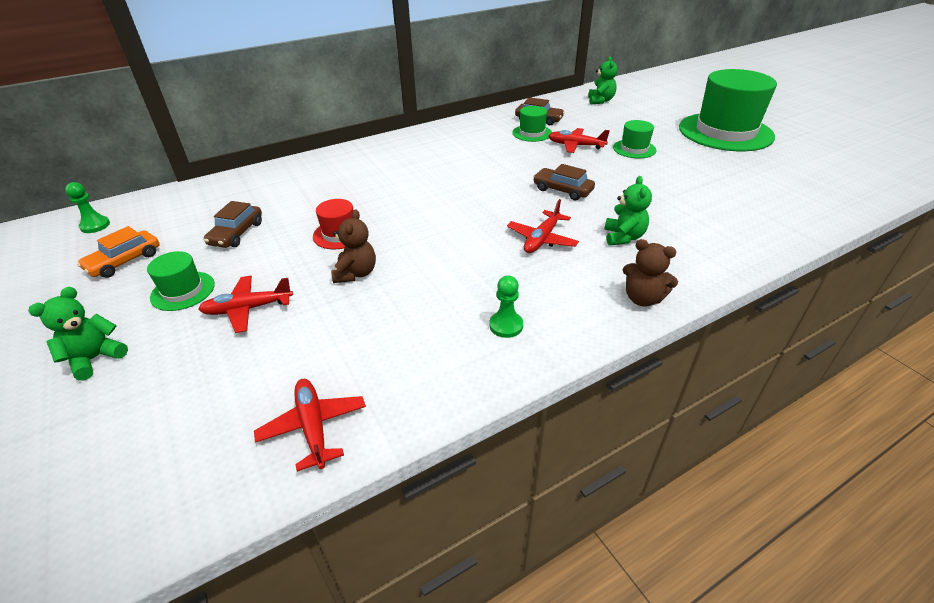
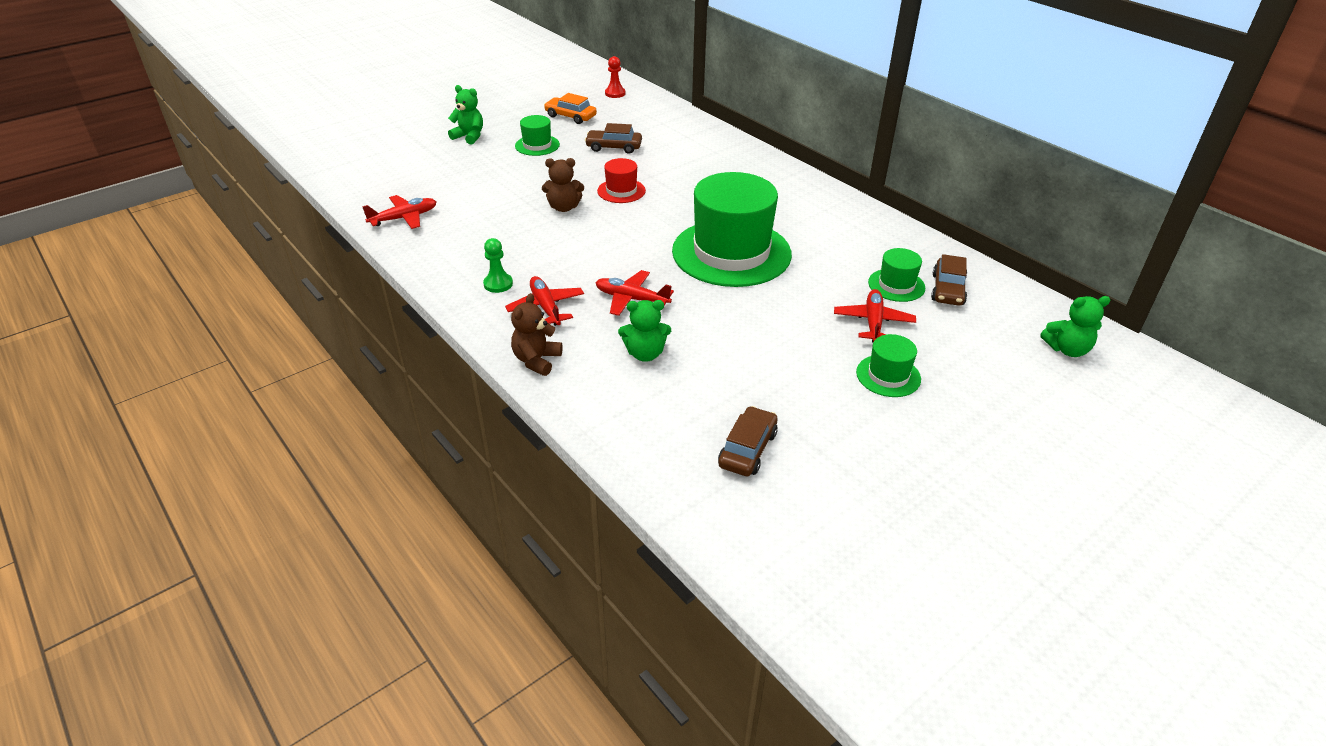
camera: 80 degrees right, 0 degrees up
(95, 226) = (615, 93): green pawn -> red pawn
(247, 309) = (517, 173): red plane -> red plane (546, 307)
(562, 190) = (741, 312): brown car -> brown car (747, 449)
(725, 132) = (1012, 487): green hat -> green hat (731, 253)

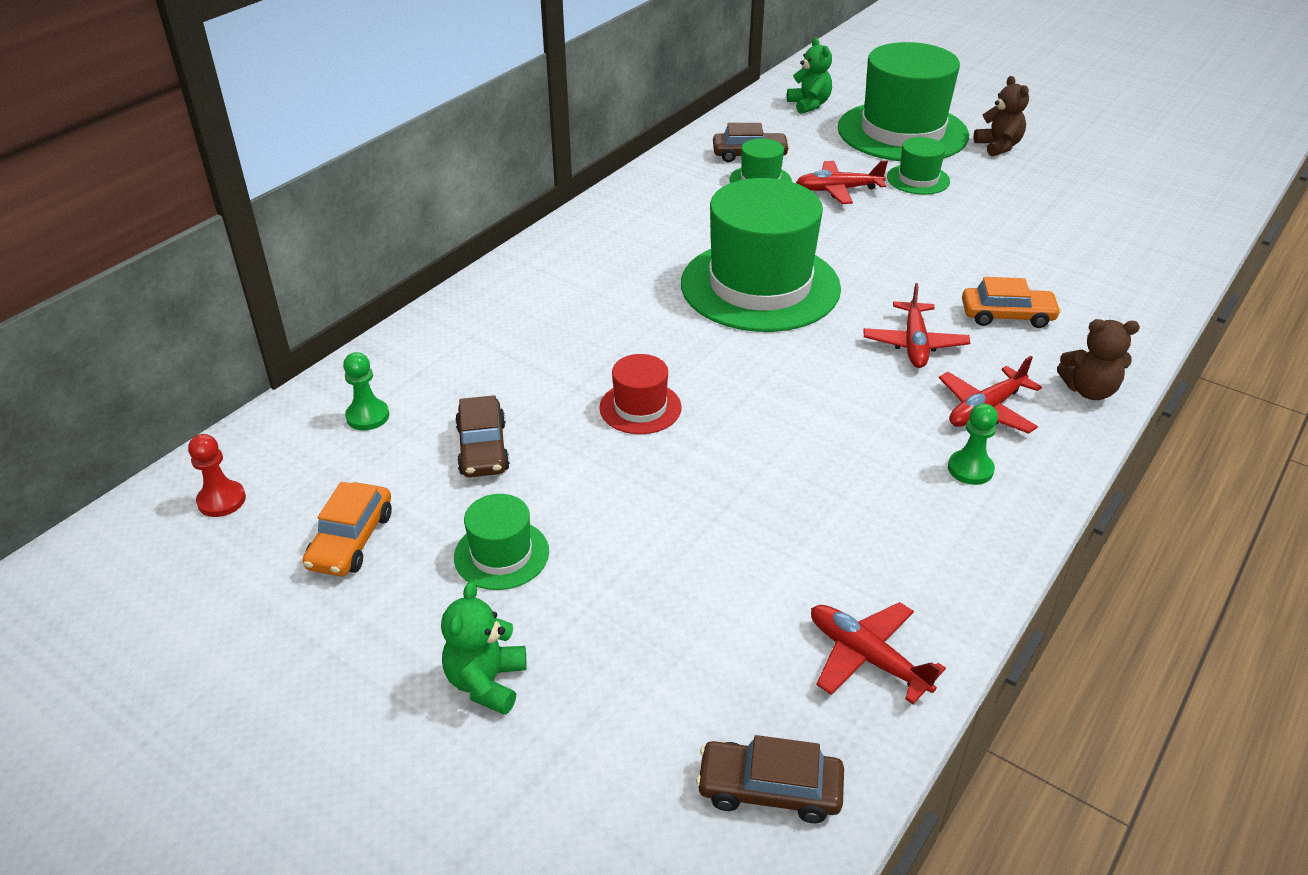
camera: 105 degrees left, 0 degrees up
(564, 207) = (722, 457): brown teddy bear -> brown teddy bear (998, 146)
(645, 354) = (1007, 316): green teddy bear -> orange car
(656, 123) = (367, 416): none -> green pawn
(747, 449) = (1086, 238): brown car -> brown car (769, 789)
(1000, 397) = (902, 132): none -> green hat

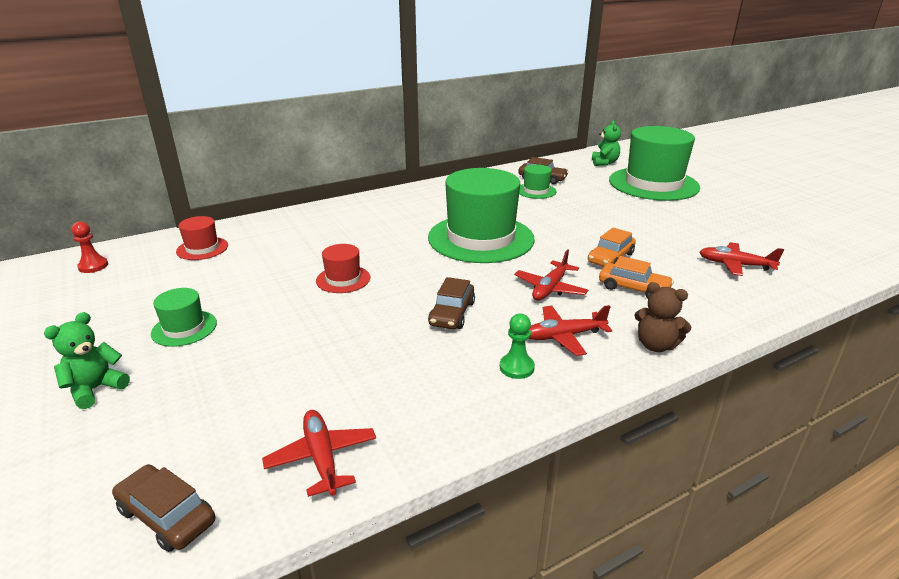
camera: 25 degrees right, 10 degrees down
(351, 540) = (124, 299): orange car -> orange car (610, 258)
(367, 416) = (202, 248): green pawn -> red hat
(482, 448) = (238, 276): brown car -> brown car (452, 313)
(838, 190) = (581, 203): red plane -> red plane (735, 265)
(918, 179) = (640, 207): green hat -> none
(998, 146) = (715, 201): brown teddy bear -> none

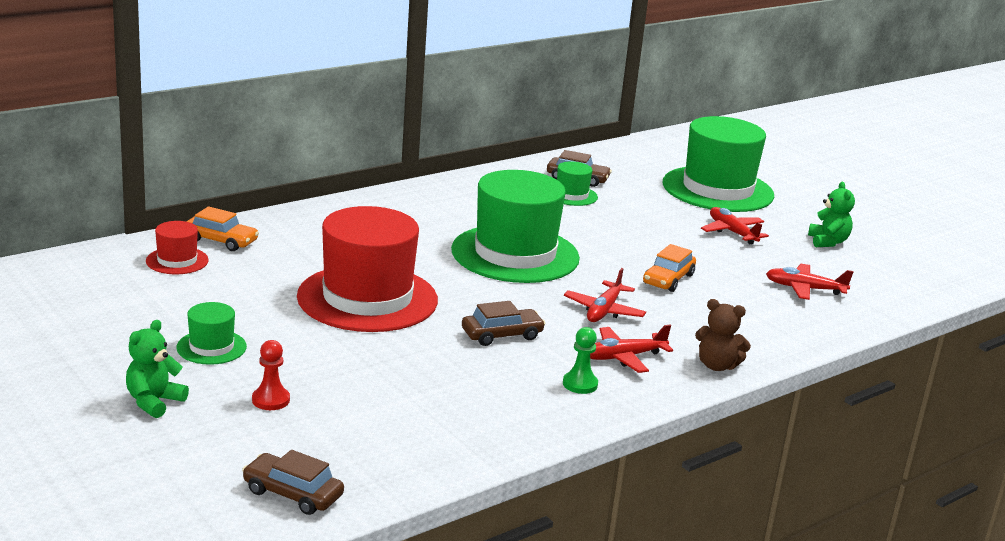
camera: 10 degrees left, 5 degrees down
(93, 266) = (53, 280): red pawn -> red pawn (271, 400)
(322, 457) = (413, 454): red plane -> red plane (732, 232)
(343, 279) = (367, 298): red hat -> red hat, size x2.23
(452, 313) = (502, 335): brown car -> brown car turned 120 degrees counterclockwise
(604, 163) = (655, 158): green teddy bear -> green teddy bear (828, 242)
(633, 288) = (694, 311): orange car -> orange car (221, 241)

